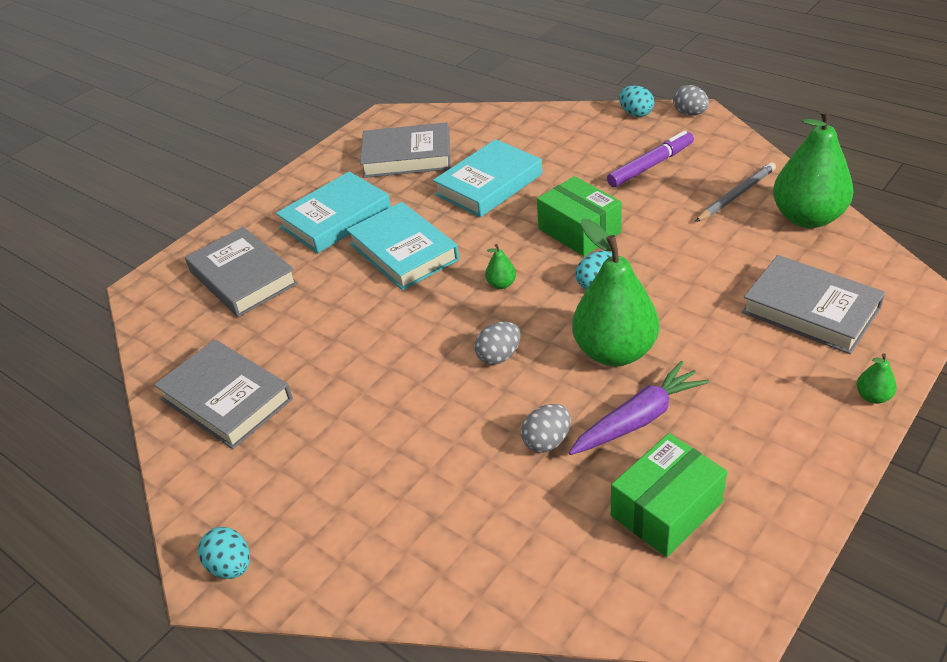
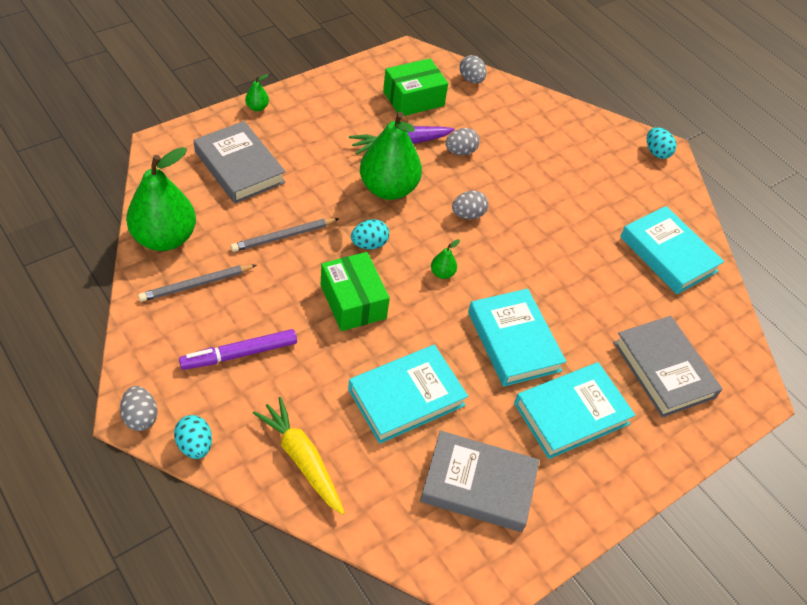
camera: 175 degrees left, 10 degrees up
(226, 399) = (668, 254): grey book -> turquoise book
(551, 130) = (302, 459): none -> yellow carrot
(592, 596) = (471, 79): none -> grey egg
(693, 259) = (283, 236): none -> grey pencil

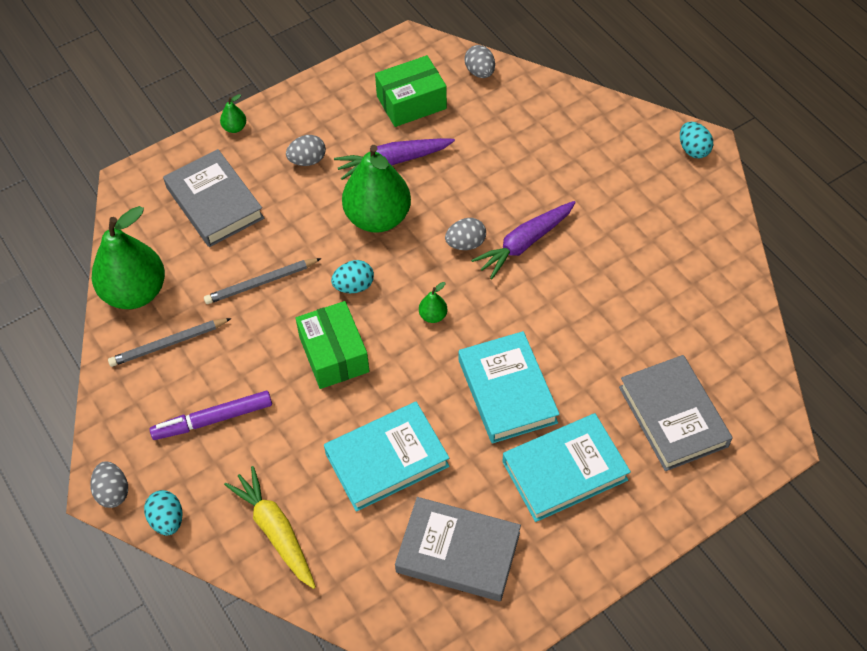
camera: 10 degrees right, 5 degrees up
(460, 152) = (462, 166): grey egg -> grey egg (307, 160)
(520, 218) = (524, 243): none -> purple carrot
(668, 254) = (693, 278): turquoise book -> none

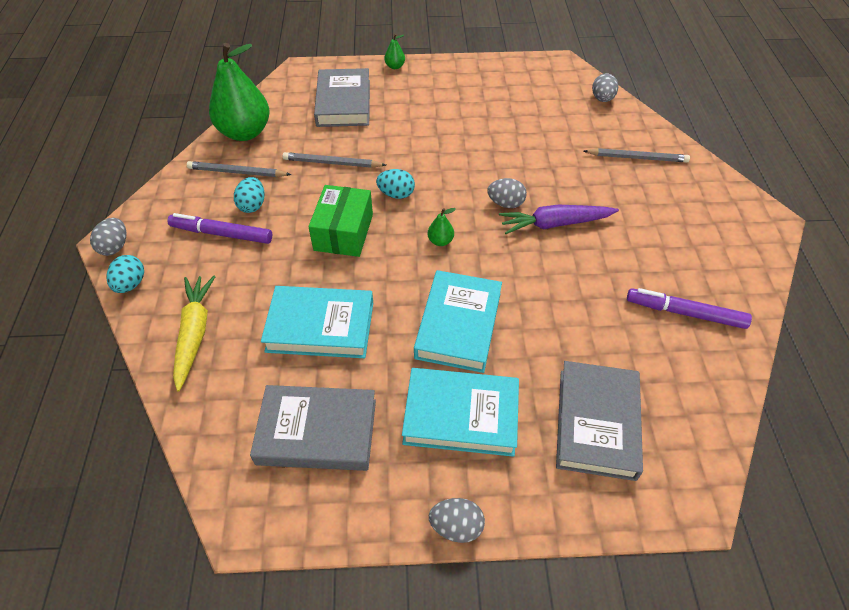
camera: 30 degrees right, 5 degrees down
(307, 160) = (428, 103): grey egg -> grey egg (456, 526)
(378, 218) = (450, 158): green pear -> none
(393, 161) = (491, 128): purple carrot -> none
(411, 102) = (534, 98): green box -> none
(458, 552) = (317, 432): grey book -> grey book turned 45 degrees counterclockwise
(554, 130) = (637, 158): none -> grey pencil
(685, 278) = (685, 313): none -> purple marker
(693, 149) = (756, 219): turquoise egg -> turquoise egg (252, 205)

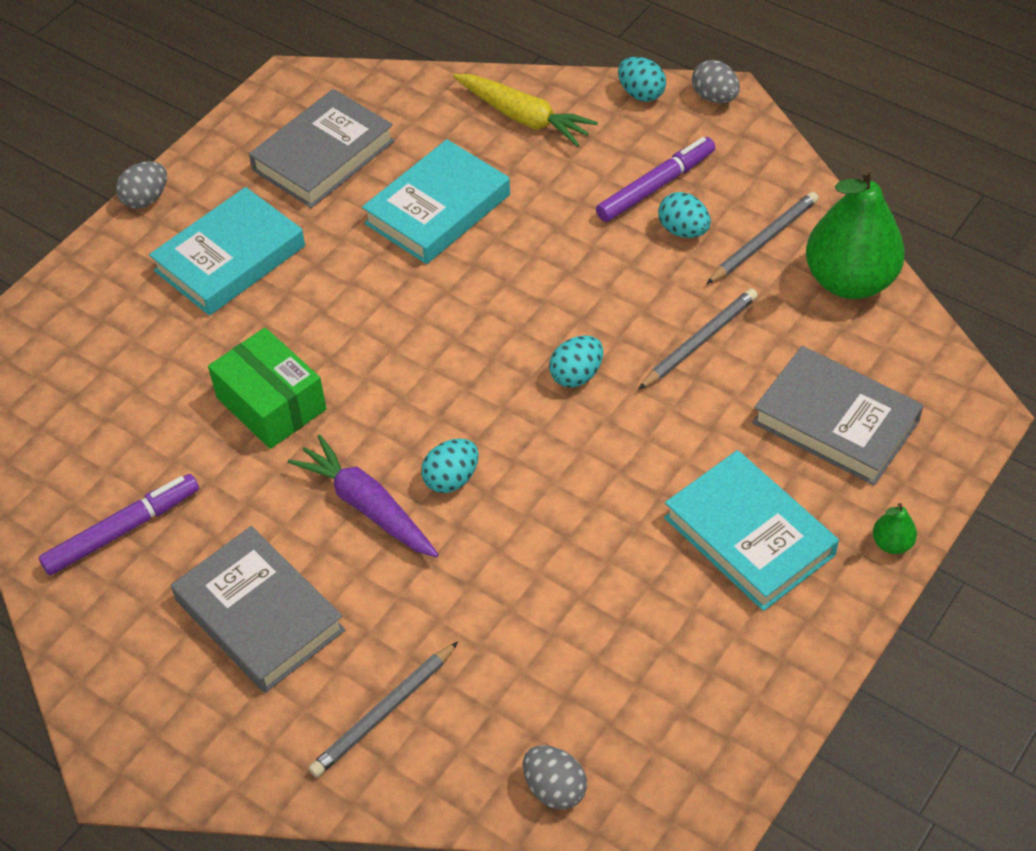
camera: 130 degrees right, 0 degrees up
(343, 232) = (557, 291): green box -> green box (271, 403)
(440, 241) = (454, 372): green pear -> none
(458, 325) = (325, 317): turquoise book -> turquoise book (749, 536)
(505, 203) = (451, 479): grey egg -> turquoise egg
(555, 224) = (367, 506): purple carrot -> purple carrot turned 75 degrees counterclockwise
(597, 423) = (111, 351): grey book -> grey book (259, 615)

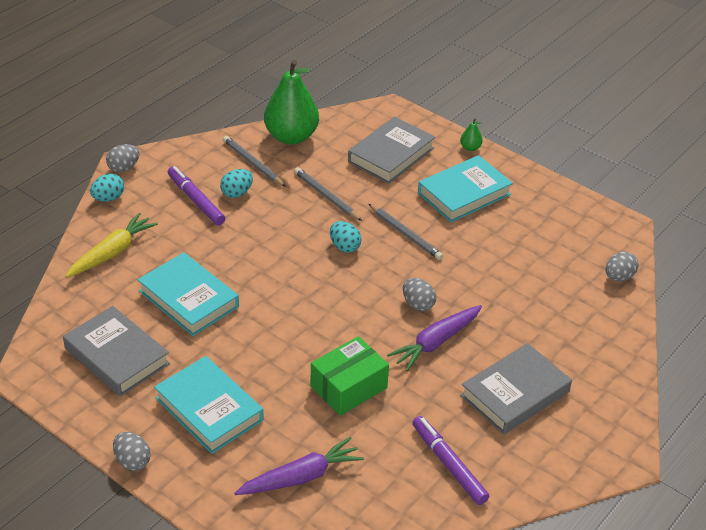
camera: 90 degrees left, 10 degrees down
(110, 365) = (301, 477): none -> purple carrot
(384, 712) = (578, 340): grey pencil -> grey pencil (405, 234)
(451, 479) = (418, 304): turquoise egg -> grey egg

